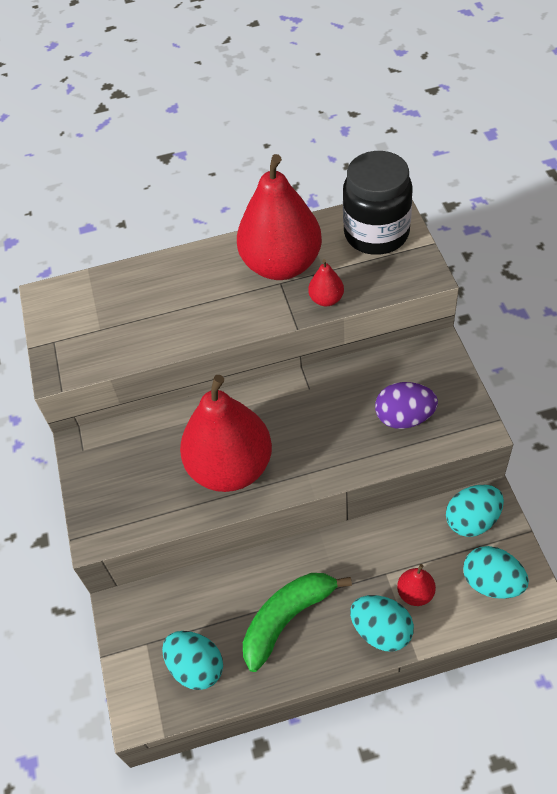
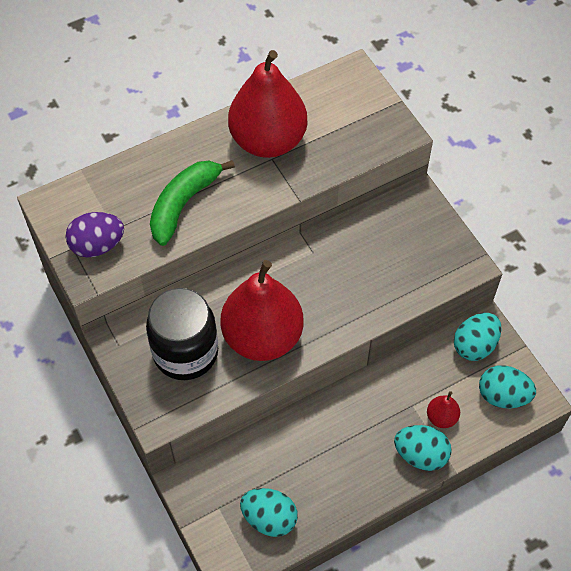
camera: 20 degrees left, 5 degrees up
(287, 619) = (337, 461): green banana -> green banana (183, 204)
(326, 299) = (319, 169): red pear -> none
(376, 234) = (347, 98): black jar -> black jar (185, 352)
(404, 417) = (404, 265): purple egg -> purple egg (97, 245)

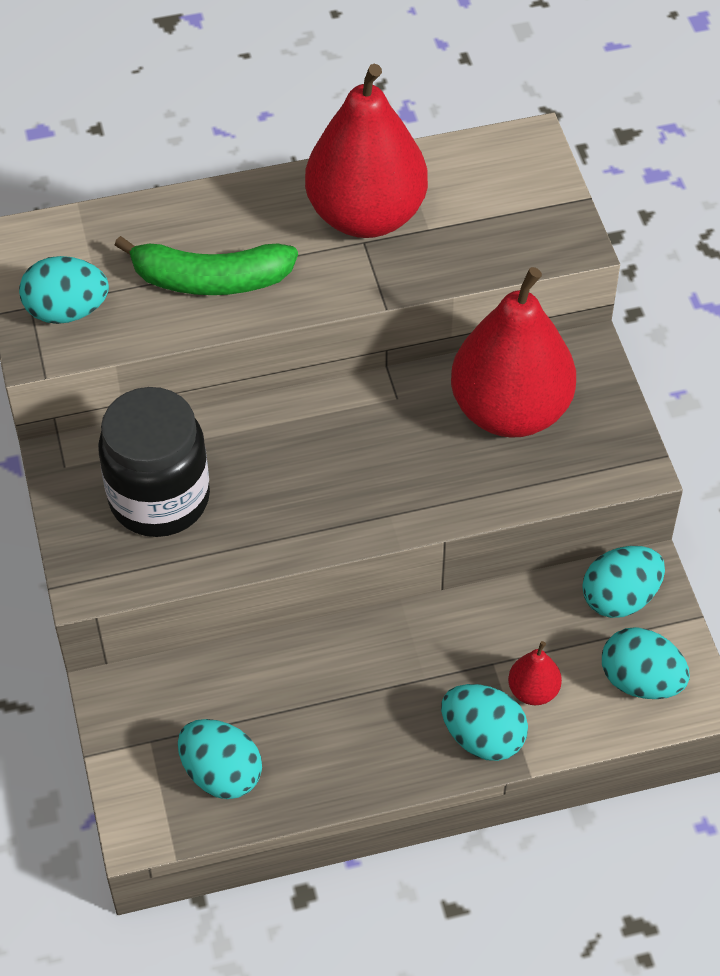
camera: 15 degrees right, 5 degrees down
(97, 245) = (67, 311): purple egg -> turquoise egg
(183, 204) = (211, 280): green banana -> green banana turned 135 degrees counterclockwise
(262, 337) = (281, 501): red pear -> red pear (510, 411)

